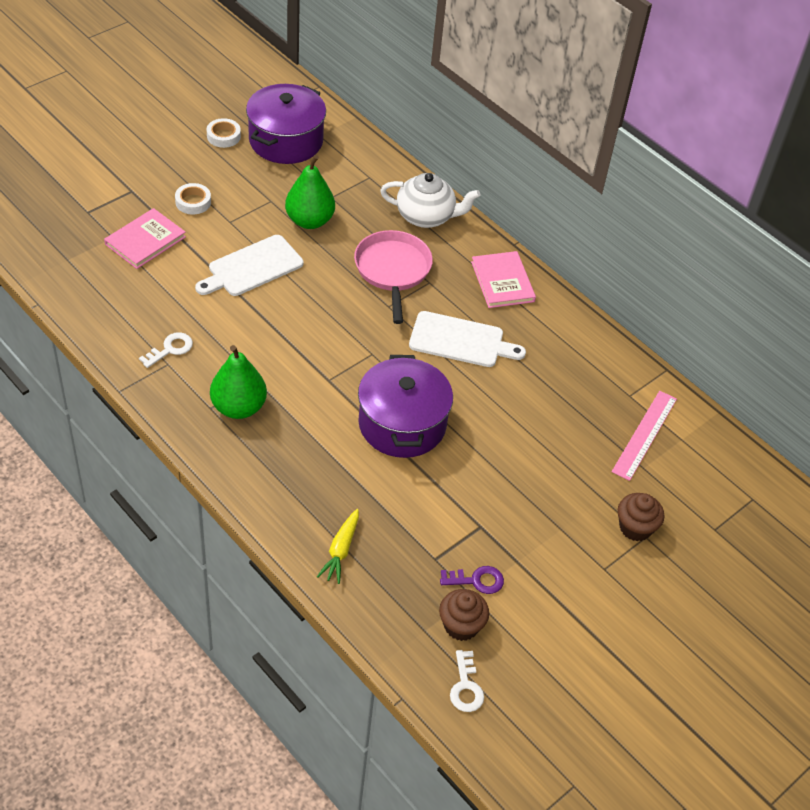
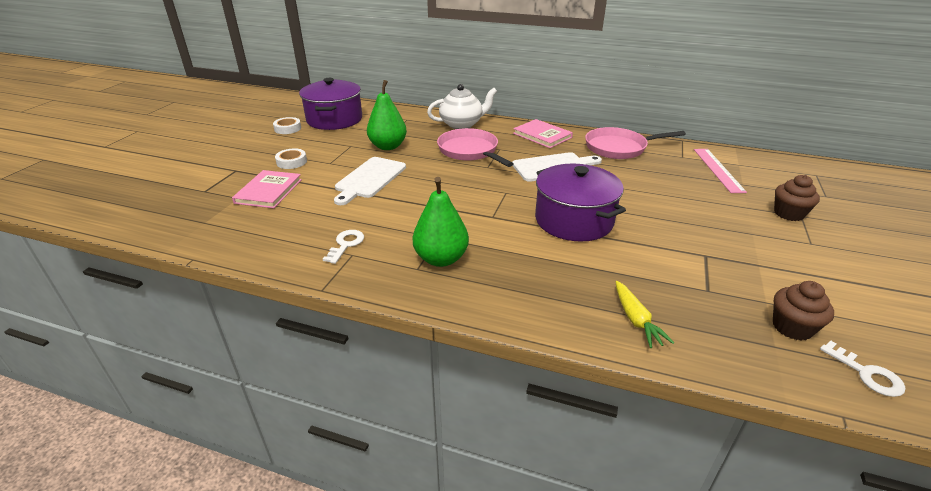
camera: 25 degrees left, 15 degrees down
(476, 580) = (754, 290): purple key -> none
(571, 345) = (619, 148): none -> pink pan

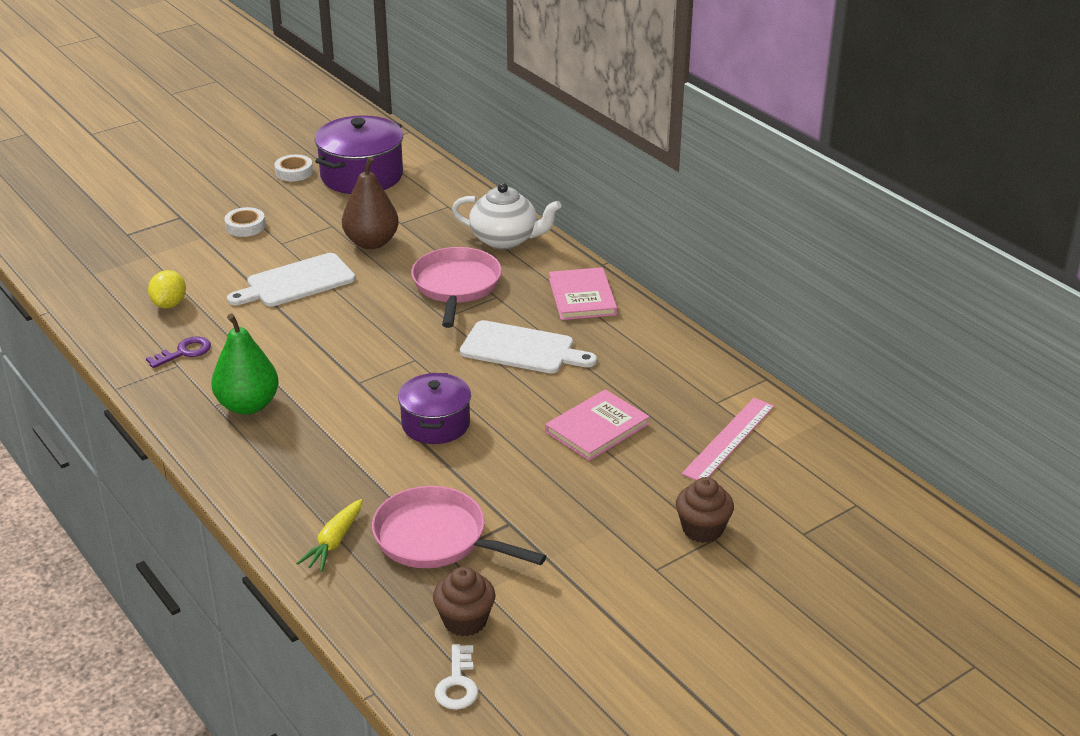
camera: 35 degrees right, 0 degrees up
(268, 191) = (183, 258): pink book -> pink book (597, 428)
(293, 220) = (169, 304): none -> yellow lemon
(346, 244) = (184, 352): white key -> purple key
(388, 146) = (371, 242): green pear -> brown pear
(574, 220) = (436, 424): purple pot -> purple pot, size x0.65
(619, 148) = (653, 355): pink pan -> pink pan (436, 538)

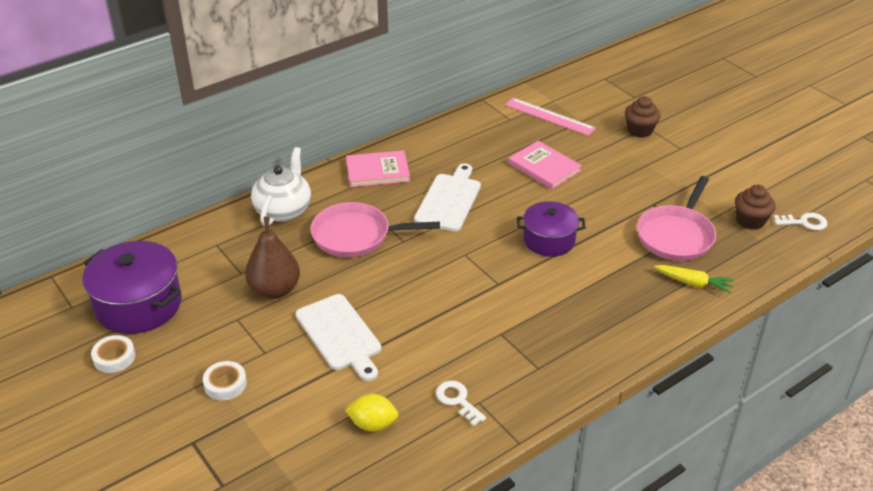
camera: 90 degrees left, 5 degrees up
(184, 352) = (457, 400): purple key -> white key
(248, 405) = (536, 347): green pear -> none

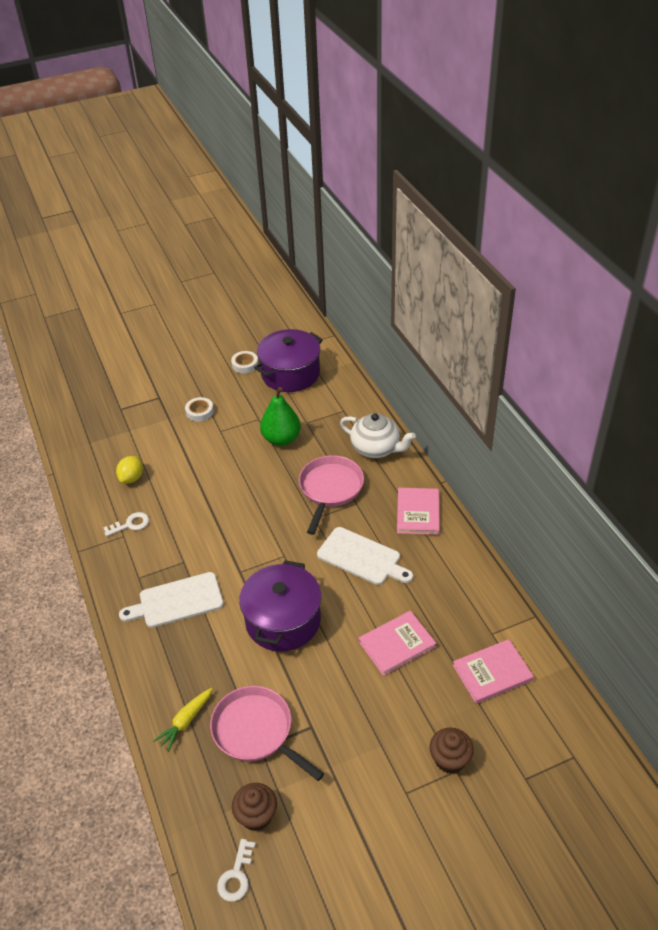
camera: 105 degrees right, 5 degrees up
(275, 290) = (281, 439): brown pear -> green pear
(340, 335) = (221, 469): white cutting board -> white cutting board (177, 601)
(549, 116) = (492, 673): pink ruler -> pink book
(549, 240) = (283, 620): purple pot -> purple pot, size x1.53

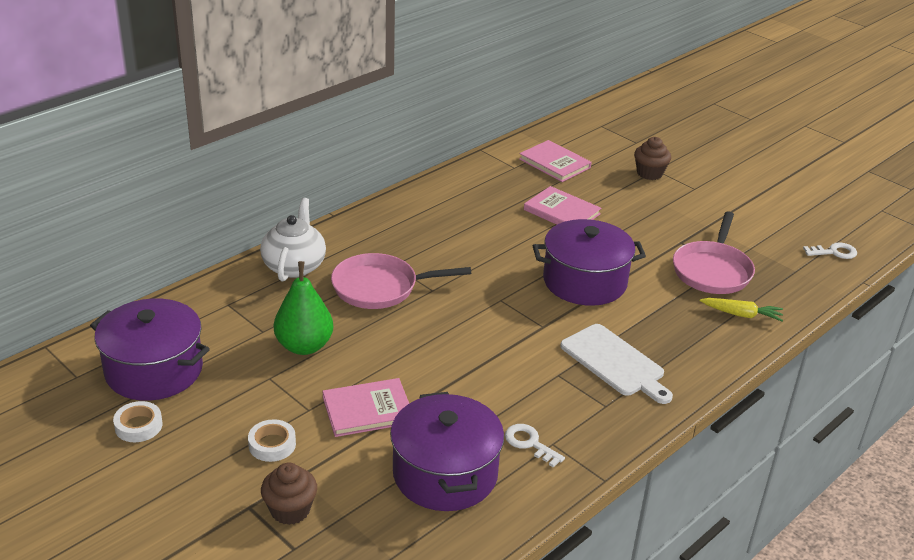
camera: 115 degrees left, 10 degrees down
(132, 478) = (445, 474): yellow lemon -> purple pot
(256, 815) = (781, 253): brown cupcake -> brown cupcake (290, 510)
(362, 557) = (471, 248): white cutting board -> none
(418, 513) = (387, 223): pink book -> pink book (367, 410)

